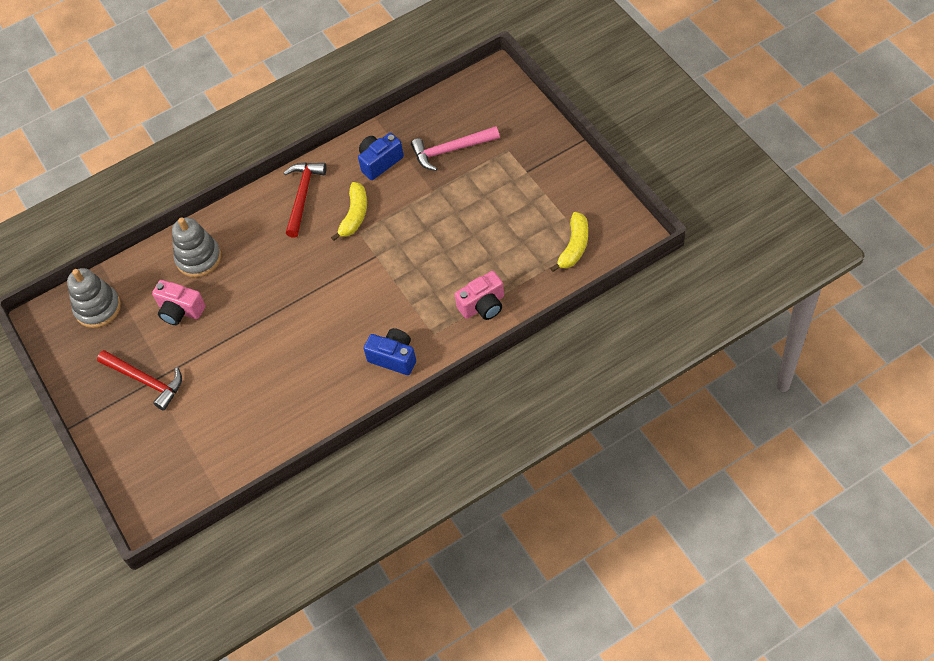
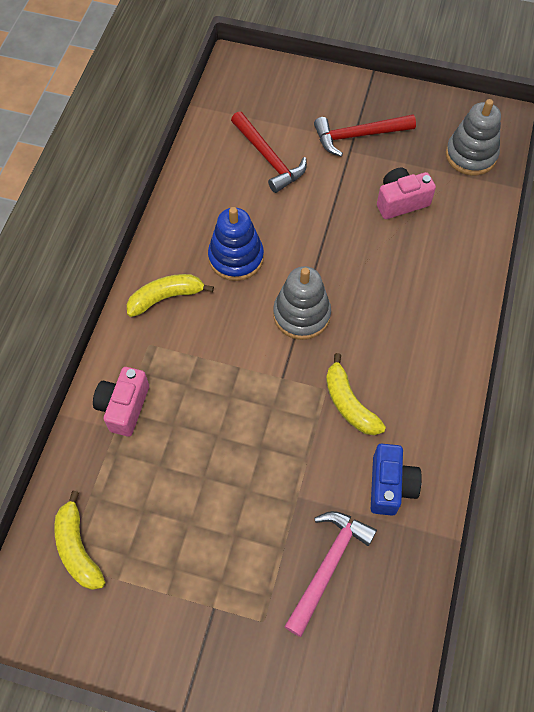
camera: 130 degrees right, 5 degrees up
(198, 258) = (444, 253): grey stacking toy -> grey stacking toy (301, 315)
(303, 196) = (424, 384): red hammer -> red hammer (268, 158)
(323, 352) = (236, 258): none -> blue stacking toy
(394, 358) = (166, 297): blue camera -> yellow banana

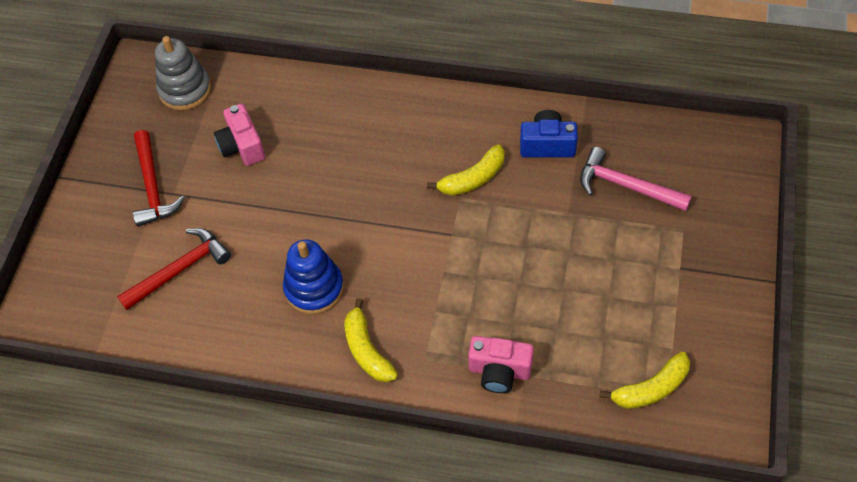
camera: 90 degrees left, 5 degrees down
(301, 315) = (380, 223): grey stacking toy -> none

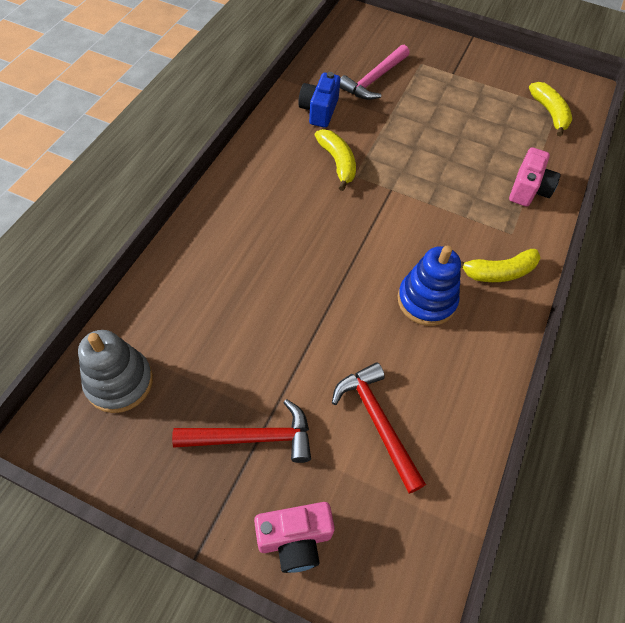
camera: 85 degrees left, 0 degrees up
(242, 146) = (230, 334): pink camera -> pink camera (294, 539)

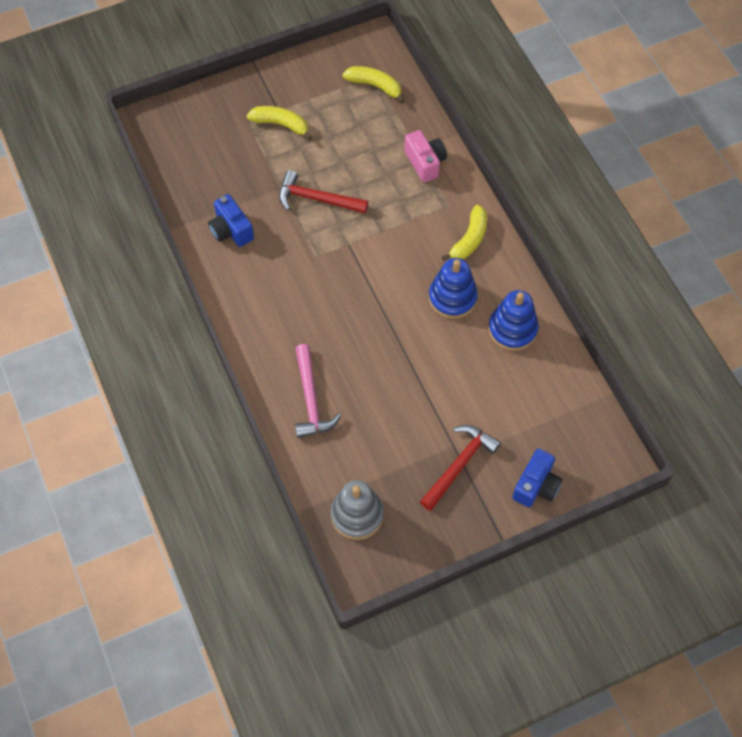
camera: 45 degrees left, 5 degrees up
(294, 539) = (536, 485): pink camera -> blue camera
(337, 163) = (293, 258): yellow banana -> yellow banana (281, 124)
(374, 79) = (234, 168): pink hammer -> pink hammer (310, 399)
(377, 422) = (506, 391): red hammer -> red hammer (317, 199)
(450, 376) = (512, 329): none -> blue stacking toy

